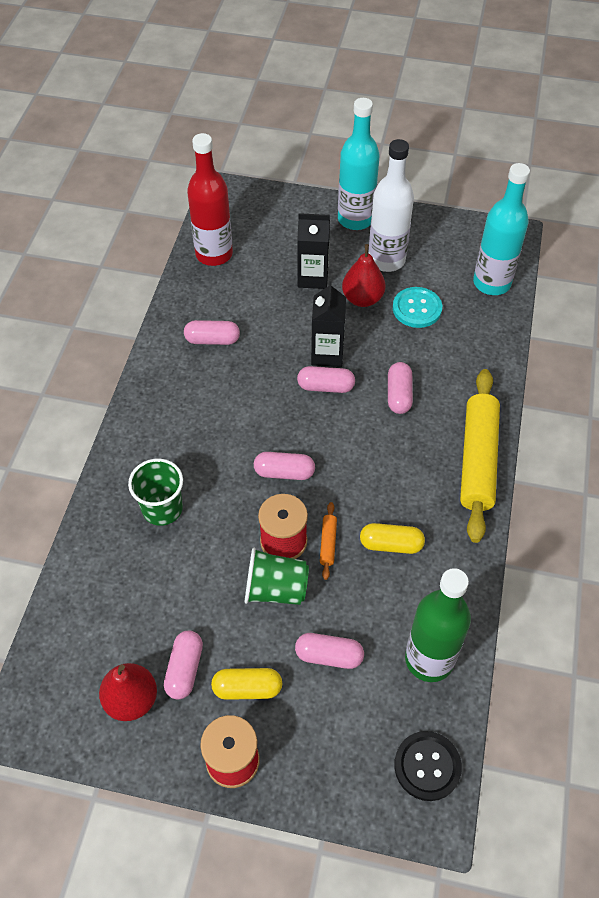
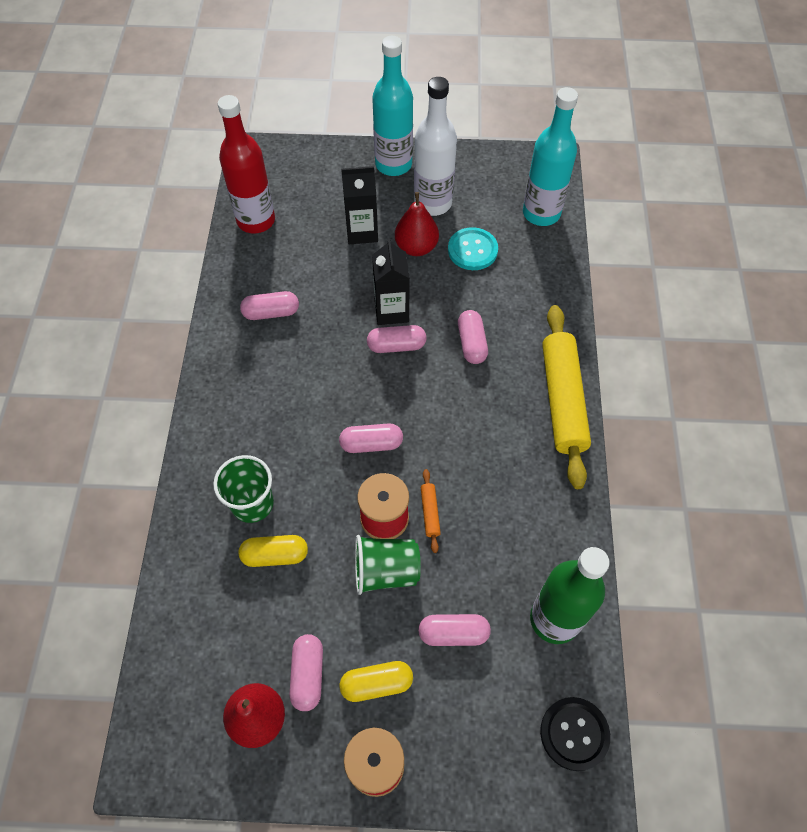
camera: 10 degrees left, 5 degrees up
(391, 544) = (493, 503): yellow capsule -> yellow capsule (275, 555)

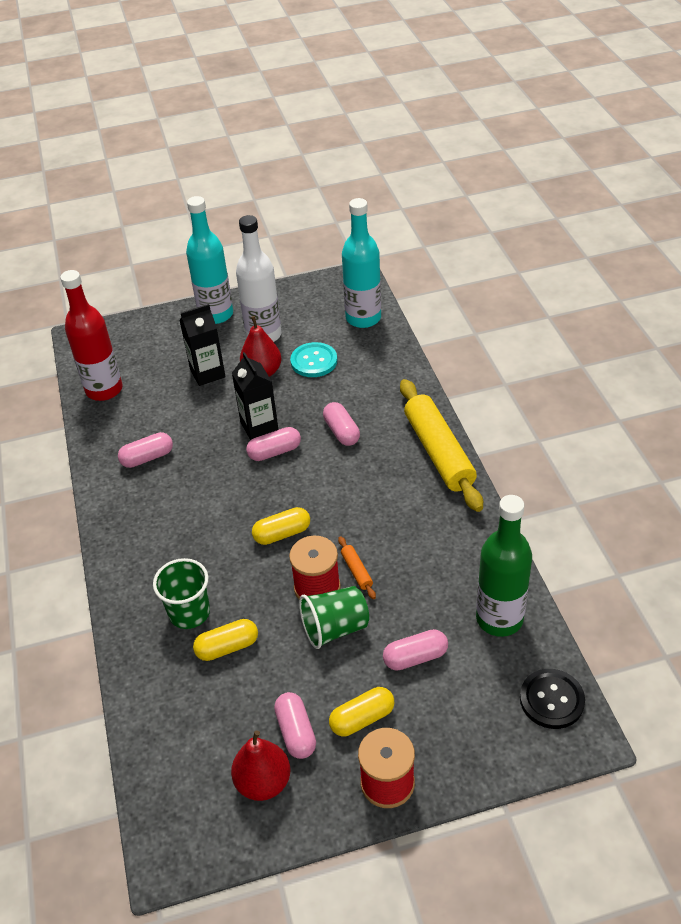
camera: 15 degrees left, 15 degrees down
(371, 444) = (282, 534): pink capsule -> yellow capsule

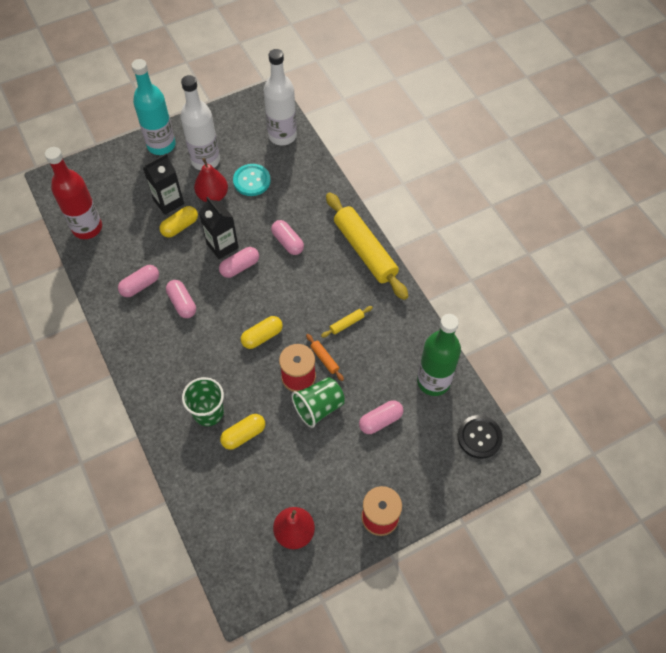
camera: 15 degrees left, 15 degrees up
(296, 732) = (309, 491): pink capsule -> pink capsule (182, 303)
(362, 718) = (353, 473): yellow capsule -> yellow capsule (180, 226)
(363, 318) = (282, 136): turquoise bottle -> white bottle
(396, 533) = (347, 324): none -> yellow rolling pin

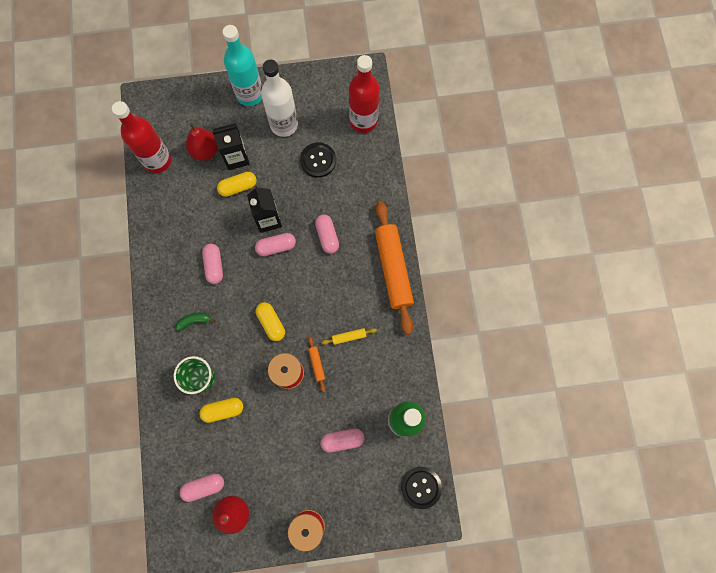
camera: 20 degrees right, 15 degrees up
(140, 285) = (184, 235): pink capsule -> pink capsule (204, 486)
(180, 361) = (194, 321): none -> green banana
(213, 196) = (278, 164): red pear -> red pear (205, 150)
(252, 181) = (318, 160): turquoise button -> black button
(262, 336) = (271, 323): yellow capsule -> yellow capsule turned 75 degrees clockwise
(282, 136) = (363, 121): white bottle -> red bottle
(318, 407) = (295, 408): green cup -> none
(365, 250) = (393, 269): yellow rolling pin -> orange rolling pin

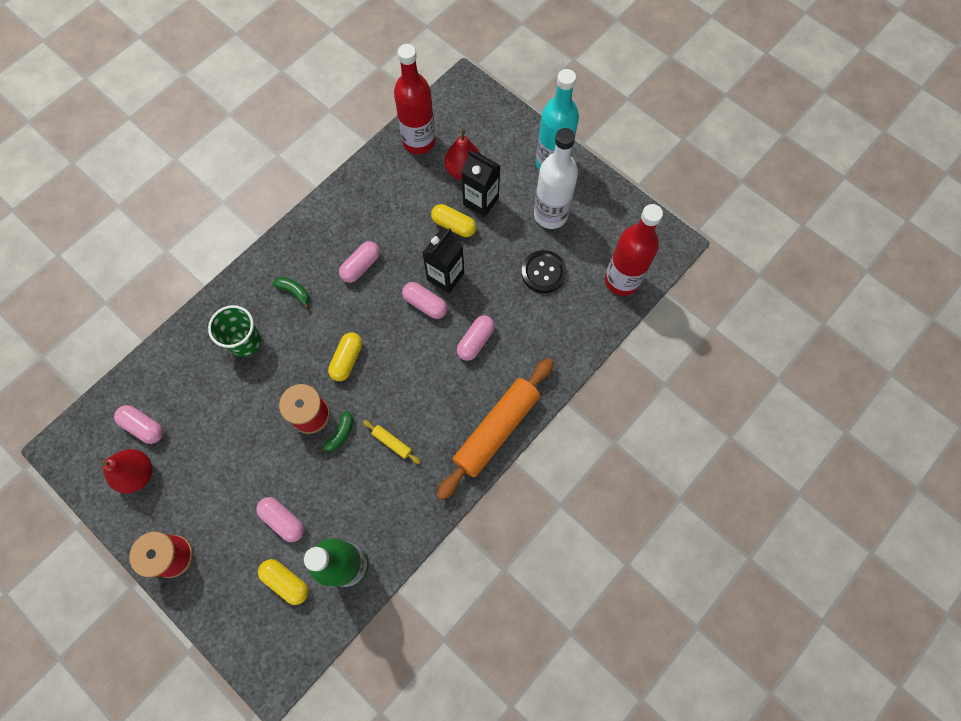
camera: 50 degrees right, 5 degrees down
(223, 410) = (229, 385): yellow capsule -> yellow capsule (286, 581)
(316, 364) = (340, 434): orange rolling pin -> green banana
(421, 487) = (293, 640): black button -> none

